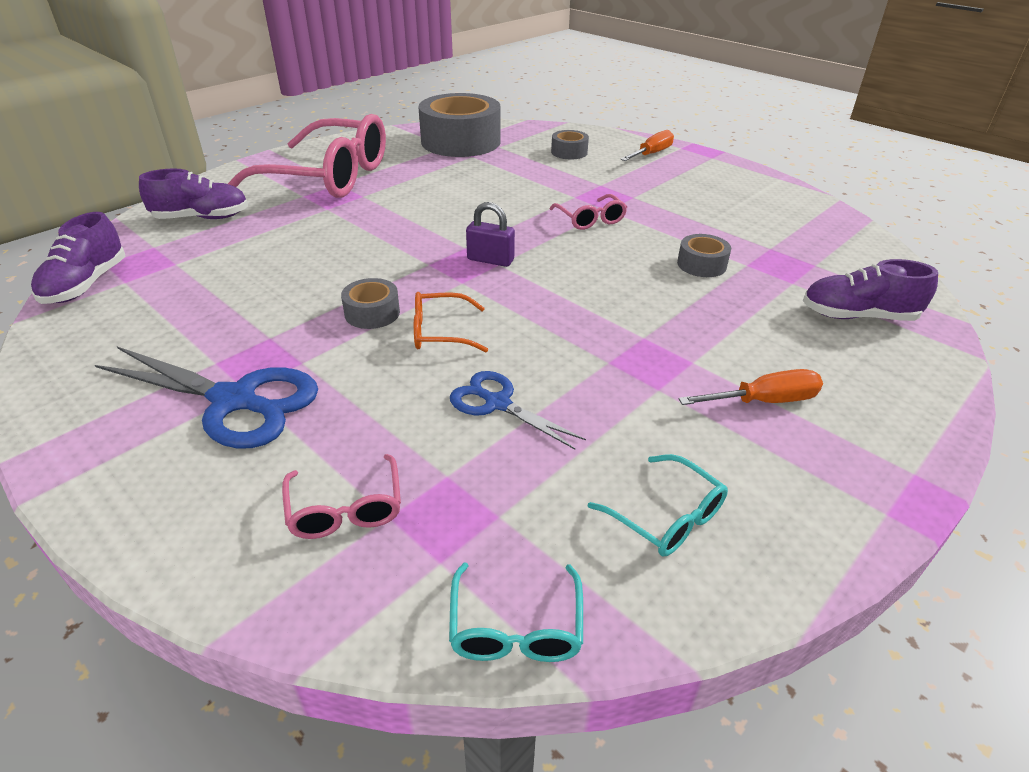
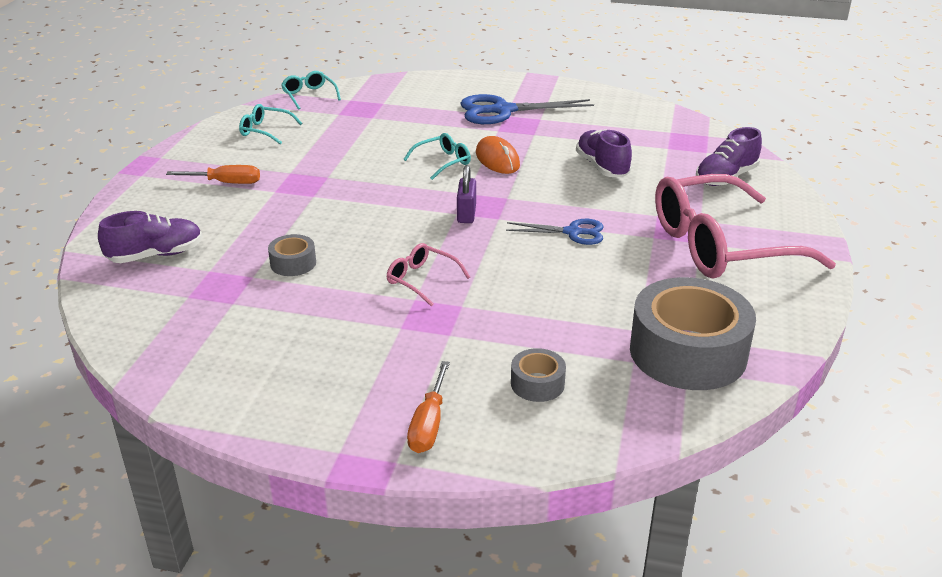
camera: 150 degrees right, 5 degrees down
(86, 285) = (686, 124): purple shoe -> purple shoe (602, 167)
(346, 509) = (402, 100): pink glasses -> none
(372, 313) = (497, 159): grey tape -> orange mouse
(440, 332) = (443, 162): orange glasses -> turquoise glasses
(490, 260) = (466, 214): purple padlock -> purple padlock turned 75 degrees counterclockwise
(497, 403) = (374, 143): blue scissors -> blue scissors (572, 232)
(763, 401) = (225, 183): orange screwdriver -> orange screwdriver turned 135 degrees counterclockwise

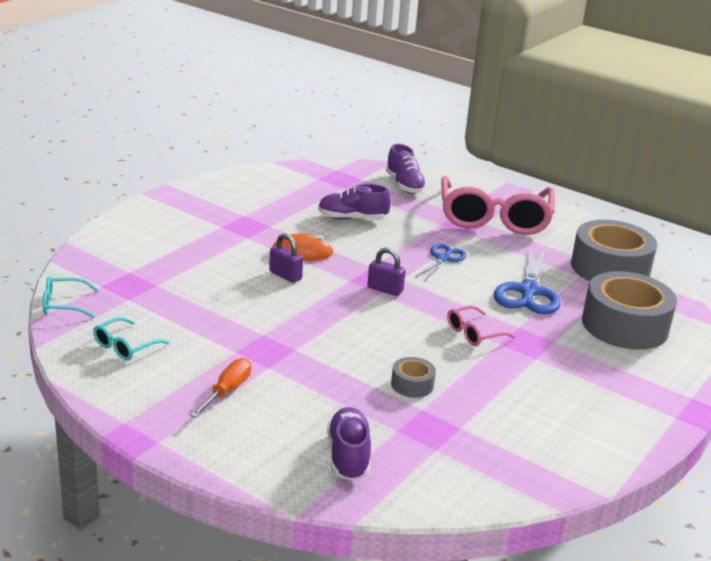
camera: 70 degrees left, 5 degrees down
(429, 424) = (655, 375): orange screwdriver -> none
(443, 162) = (285, 275): turquoise glasses -> purple padlock
(503, 111) = (211, 225): blue scissors -> blue scissors (528, 291)
(537, 383) = (625, 325): grey tape -> grey tape, size x2.24

